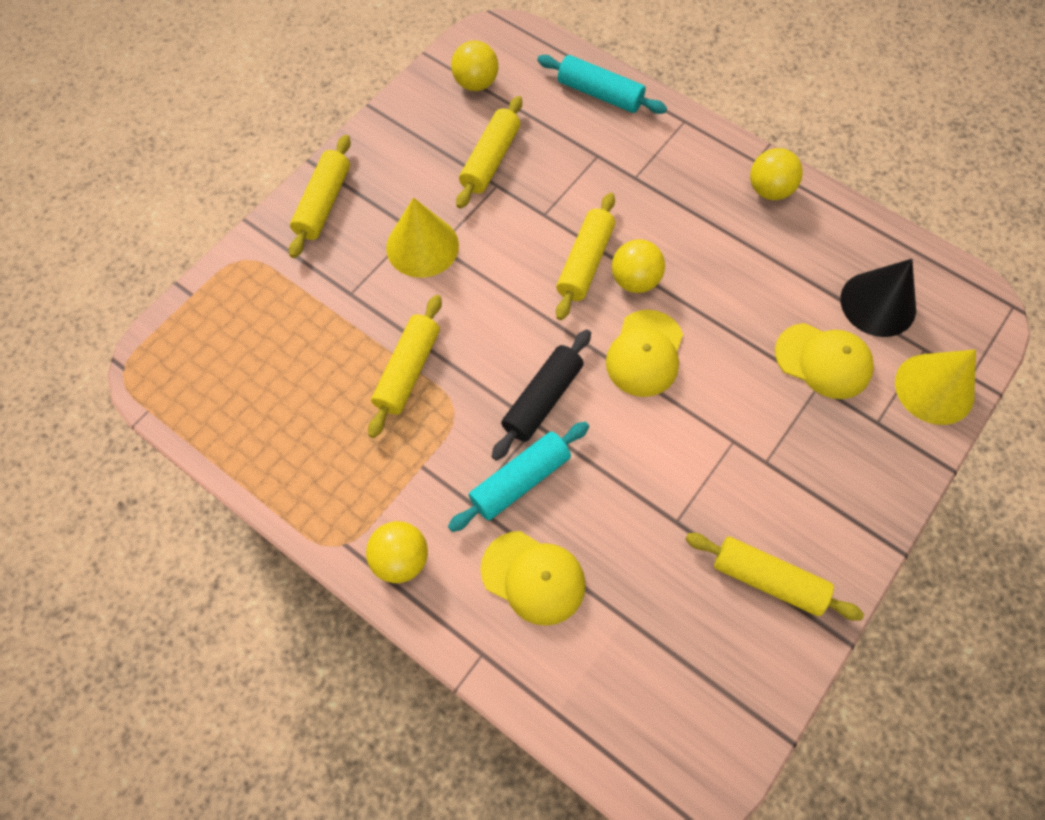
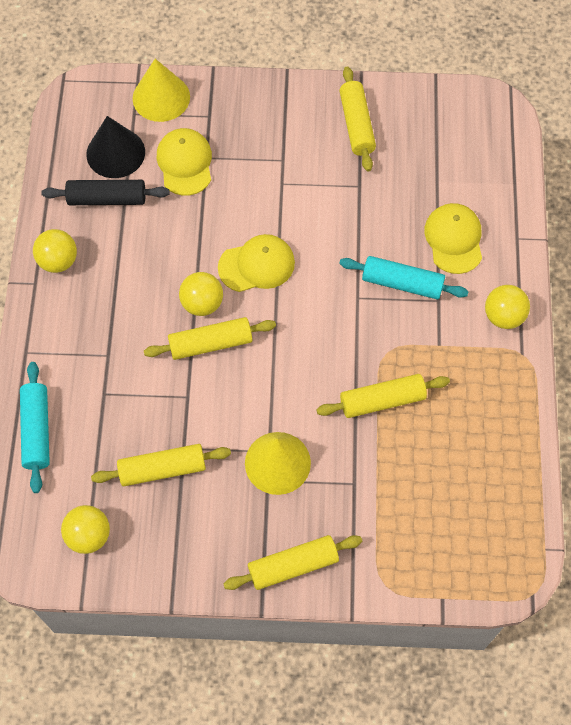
camera: 125 degrees left, 0 degrees up
(542, 399) = (337, 305): black rolling pin -> black rolling pin (107, 199)

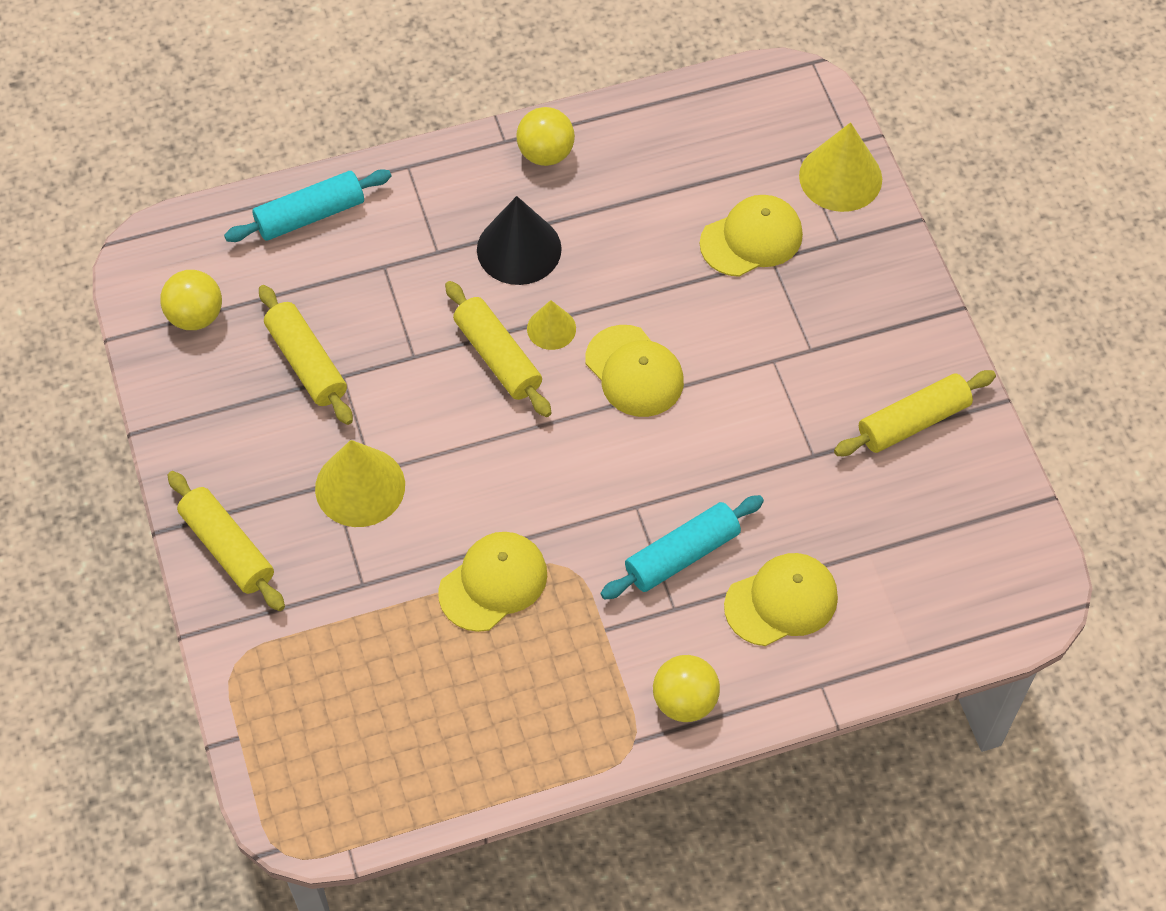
camera: 70 degrees right, 5 degrees down
(107, 199) = (657, 172): black rolling pin -> none
(115, 153) = (730, 157): black cone -> black cone (519, 249)
(202, 303) = (551, 328): yellow ball -> yellow cone
(382, 400) = (493, 583): yellow rolling pin -> yellow cap
(402, 283) = (682, 555): turquoise rolling pin -> turquoise rolling pin turned 60 degrees clockwise

